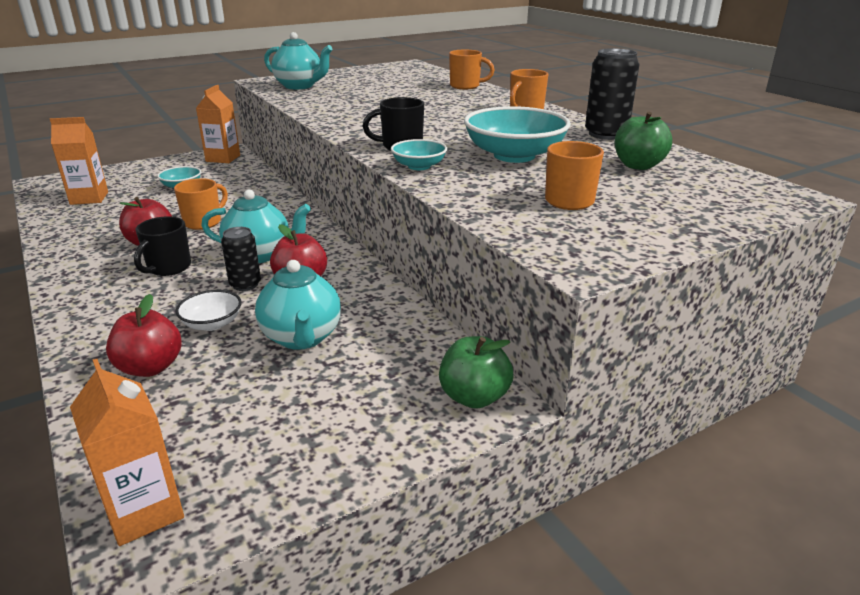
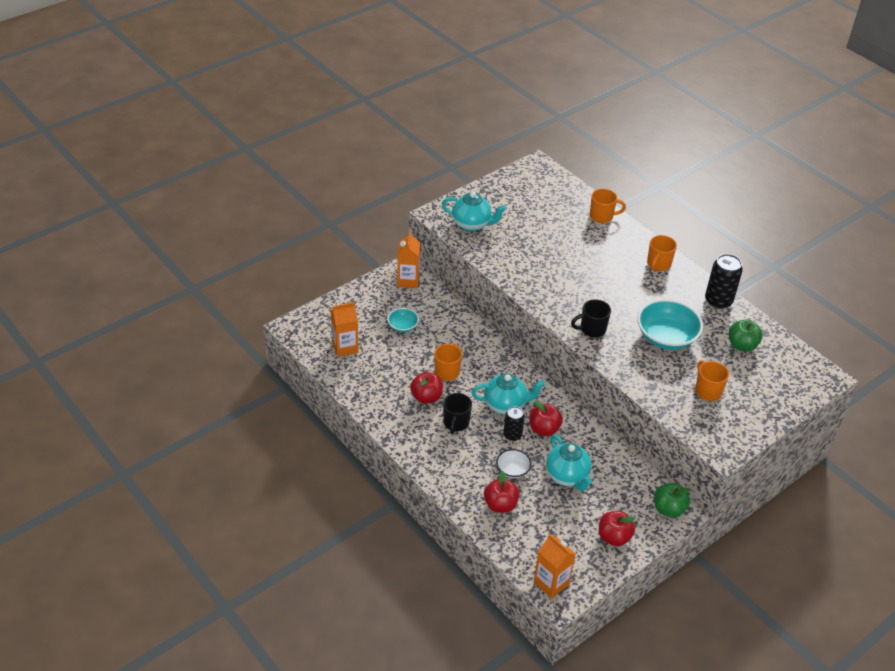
camera: 10 degrees left, 15 degrees up
(338, 435) = (614, 537): none -> red apple
(419, 166) = (613, 356): turquoise bowl -> none

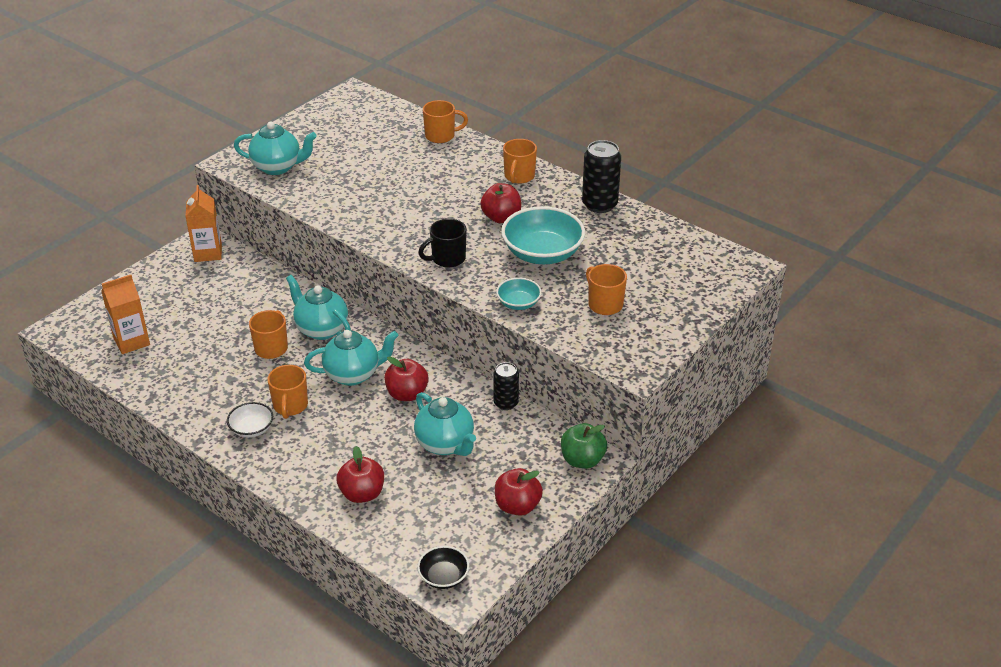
camera: 10 degrees left, 5 degrees down
(403, 326) = (206, 305): turquoise bowl -> turquoise bowl (518, 303)
(426, 397) = (247, 382): red apple -> red apple (501, 218)
(456, 423) = (290, 406): black mug -> orange mug
(486, 362) = (321, 329): none -> turquoise teapot
(512, 435) = (367, 408): black can -> black can (506, 403)
(512, 470) = (373, 449): white bowl -> white bowl (252, 429)
(551, 583) = (443, 577): orange carton -> black bowl
(742, 345) = (637, 248): green apple -> none

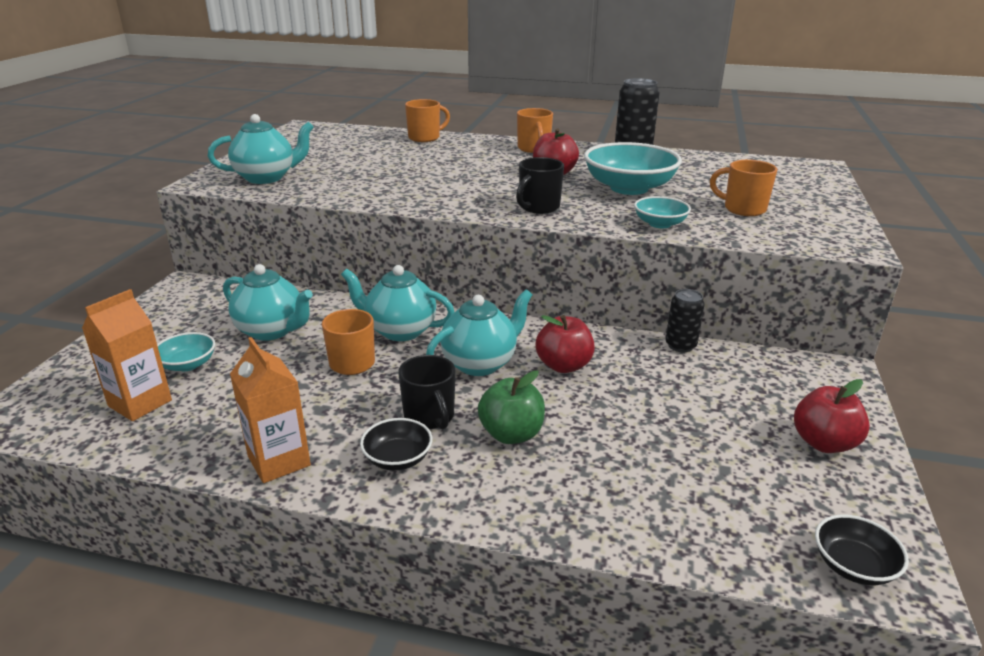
camera: 25 degrees left, 10 degrees down
(171, 318) = (188, 364): none -> turquoise bowl
(208, 253) = (198, 294): orange carton -> orange carton (279, 461)
(252, 429) = (397, 459): white bowl -> black bowl
(290, 406) = (429, 417): orange mug -> black mug
(362, 494) = (626, 492): red apple -> none
(445, 444) = (664, 403): turquoise teapot -> turquoise teapot (272, 331)
(582, 460) = (824, 375): green apple -> green apple (511, 434)

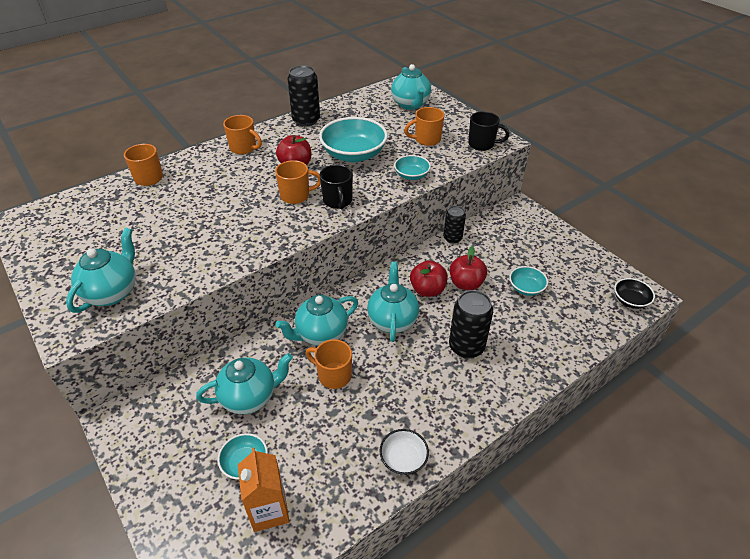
camera: 50 degrees left, 15 degrees up
(279, 461) = (403, 459): orange carton -> white bowl
(397, 459) = (447, 404): black bowl -> none
(429, 417) = (422, 370): black mug -> black mug (482, 144)
(509, 189) = (296, 196): none -> orange mug
(511, 434) = (466, 347): green apple -> black can
(693, 441) = (526, 288): none -> turquoise bowl
(784, 181) = (410, 104): none -> turquoise teapot
(823, 443) = (560, 251): red apple -> red apple (466, 284)

